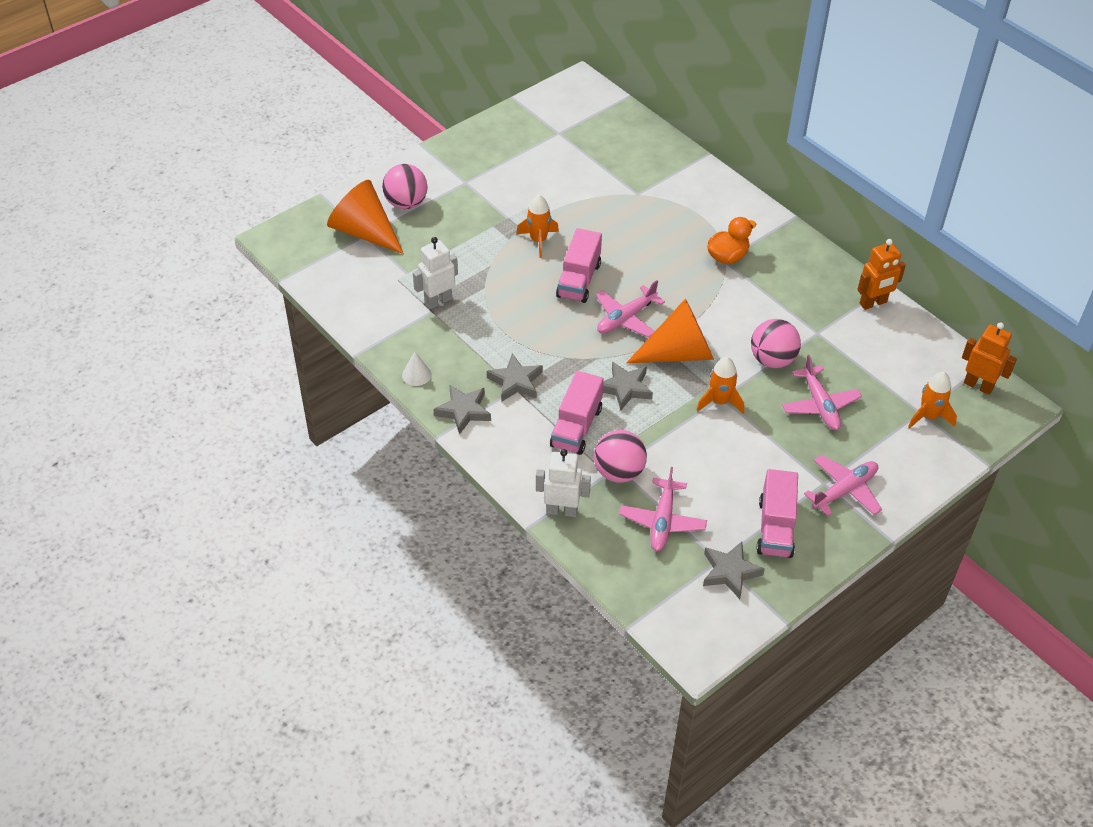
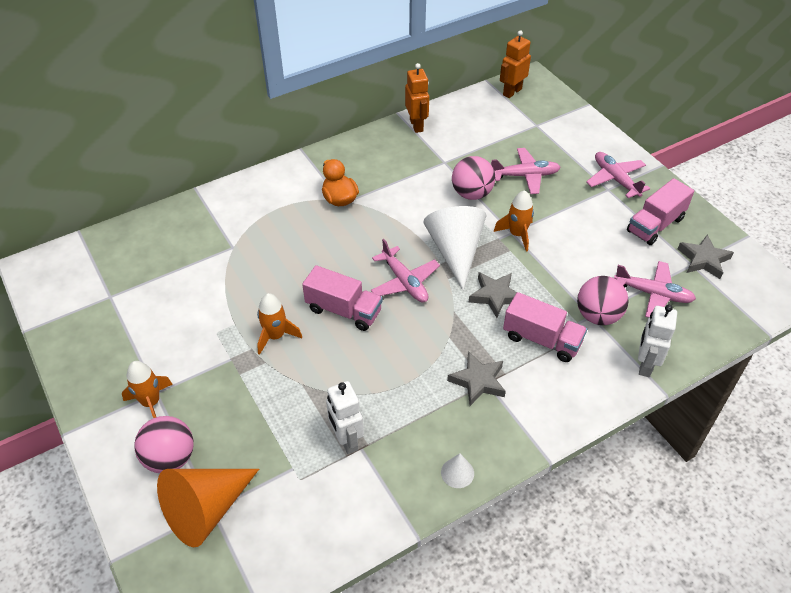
camera: 80 degrees left, 0 degrees up
(463, 411) = (515, 432): grey star -> none
(679, 353) = (455, 251): orange cone -> white cone
(775, 528) = (655, 225): pink truck -> pink truck turned 120 degrees clockwise
(929, 416) = (541, 122): orange rocket -> orange rocket (151, 402)

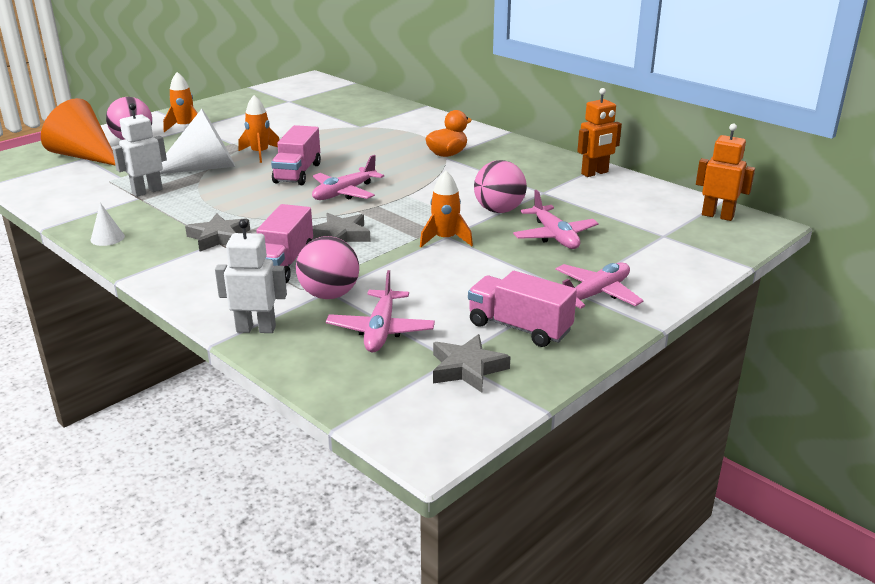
camera: 75 degrees right, 20 degrees down
(455, 251) = (400, 211): white cone -> white cone (204, 168)

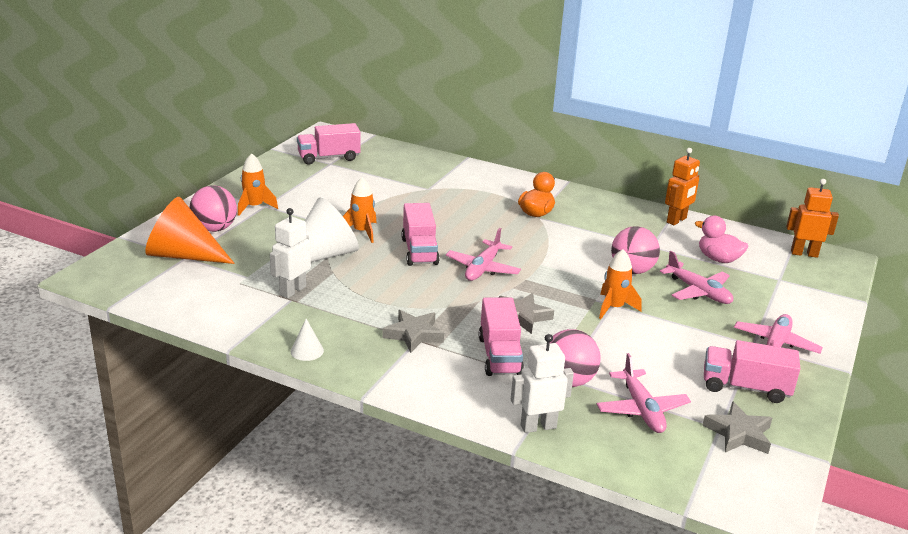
camera: 20 degrees left, 0 degrees up
(292, 96) = (329, 158): none -> pink truck
(608, 210) = (718, 259): none -> pink duck

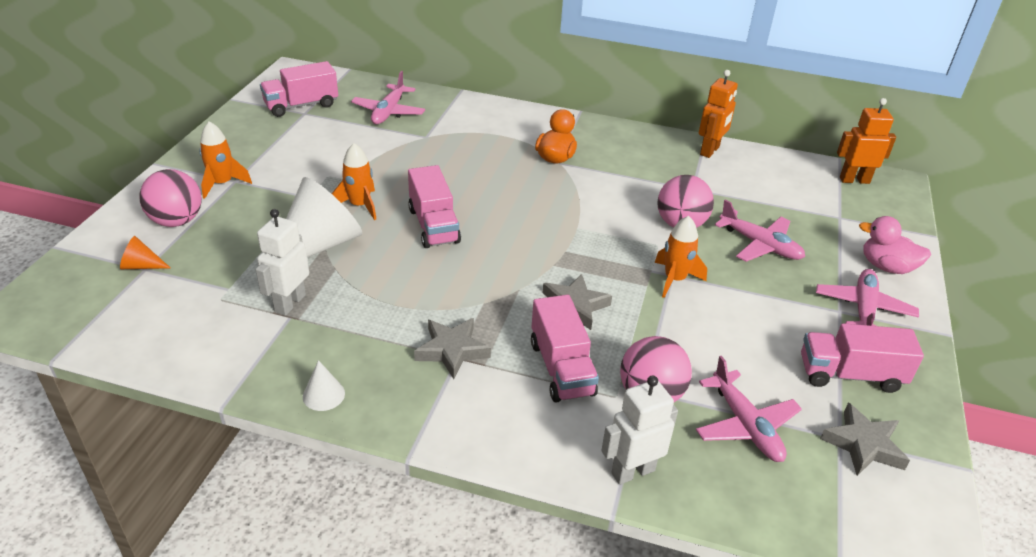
camera: 10 degrees left, 10 degrees up
(183, 255) = (141, 266): orange cone -> orange cone, size x0.43
(483, 268) = (513, 242): pink plane -> pink plane (389, 112)
(718, 259) = (768, 198): pink duck -> pink duck (886, 267)

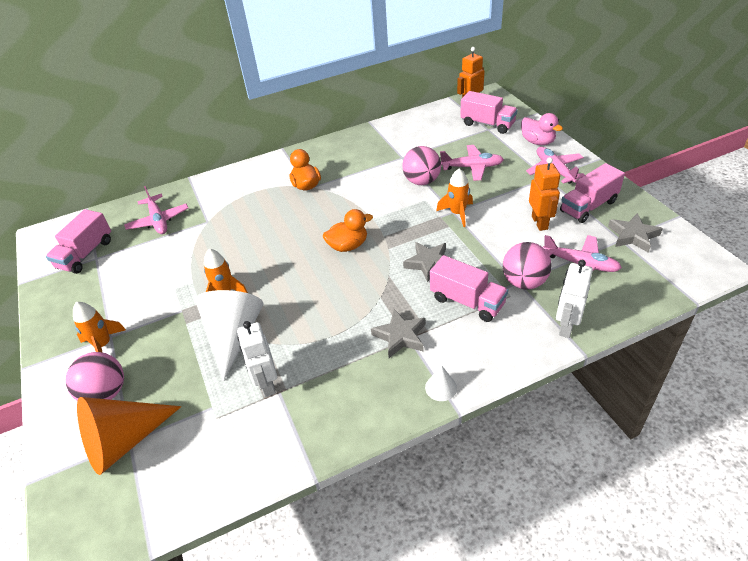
camera: 35 degrees left, 5 degrees up
(141, 266) = (124, 441): orange cone -> orange cone, size x2.32
(323, 395) = (365, 419): white cone -> white cone (441, 387)
(433, 225) = (289, 273): pink truck -> pink truck (487, 124)
(518, 237) = (348, 246): none -> orange duck
(710, 151) = (383, 130): orange robot -> orange robot (540, 223)
(886, 267) = (537, 142): pink duck -> pink duck turned 120 degrees counterclockwise

